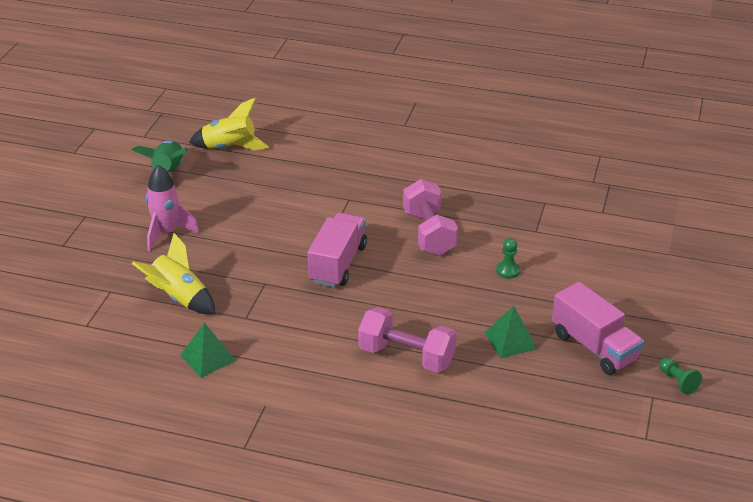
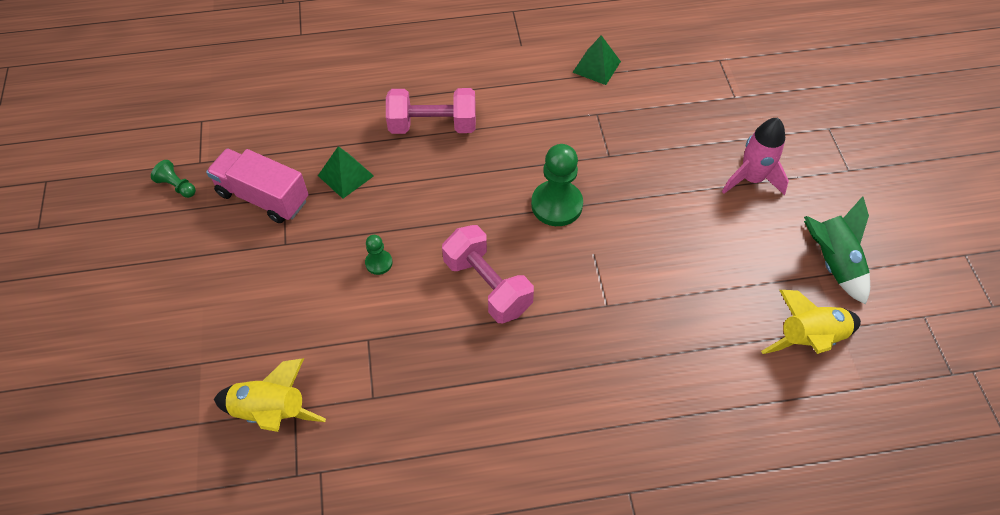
camera: 155 degrees right, 20 degrees up
(179, 298) = (670, 111): yellow rocket -> yellow rocket (271, 411)
(338, 264) = (556, 205): pink truck -> green pawn

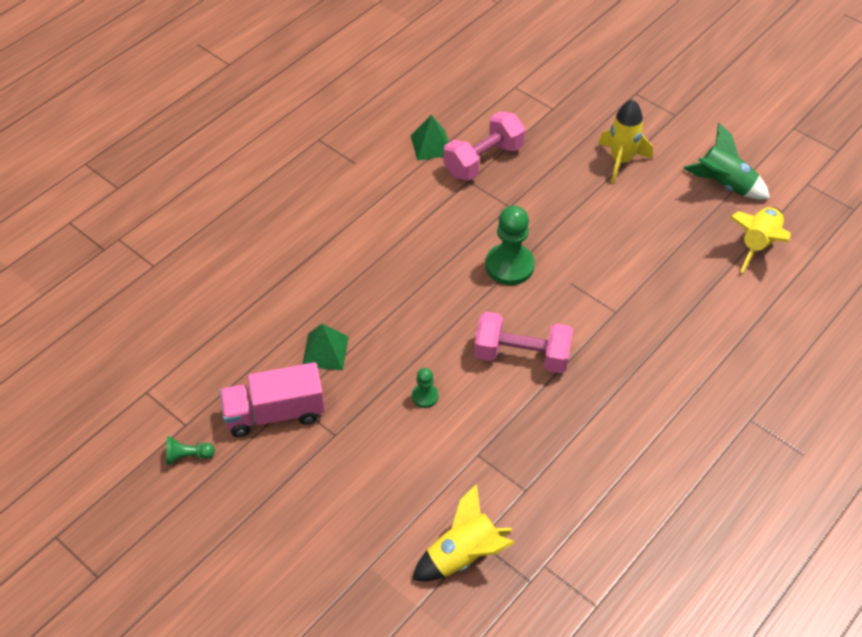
camera: 40 degrees left, 5 degrees down
(433, 126) = (353, 268): pink dumbbell -> pink dumbbell (483, 160)
(751, 179) = (621, 161): pink rocket -> yellow rocket

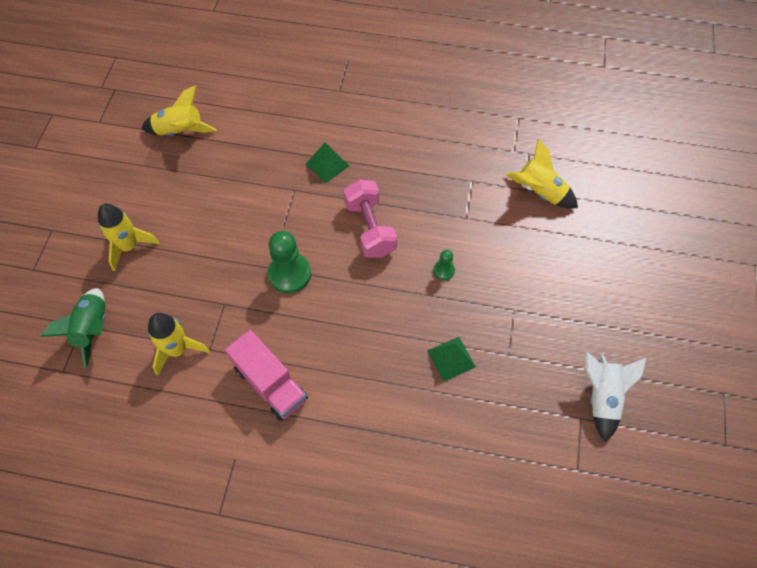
camera: 120 degrees left, 10 degrees up
(188, 456) = (602, 397): green pawn -> white rocket
(275, 413) = (526, 360): pink truck -> pink truck (270, 383)
(431, 145) = (178, 403): green pyramid -> green pyramid (327, 164)
(483, 160) = (178, 349): pink dumbbell -> yellow rocket
(724, 185) = (125, 169): green rocket -> green rocket (93, 329)

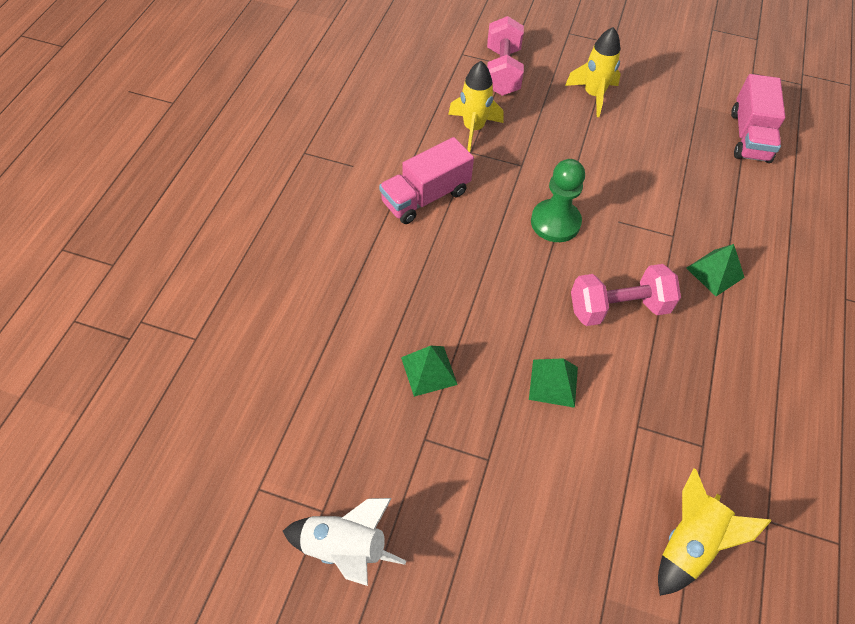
camera: 95 degrees right, 5 degrees down
(93, 329) = (502, 71): green rocket -> pink dumbbell
(180, 131) = (749, 136): yellow rocket -> pink truck
(444, 270) = (553, 383): green pawn -> green pyramid

